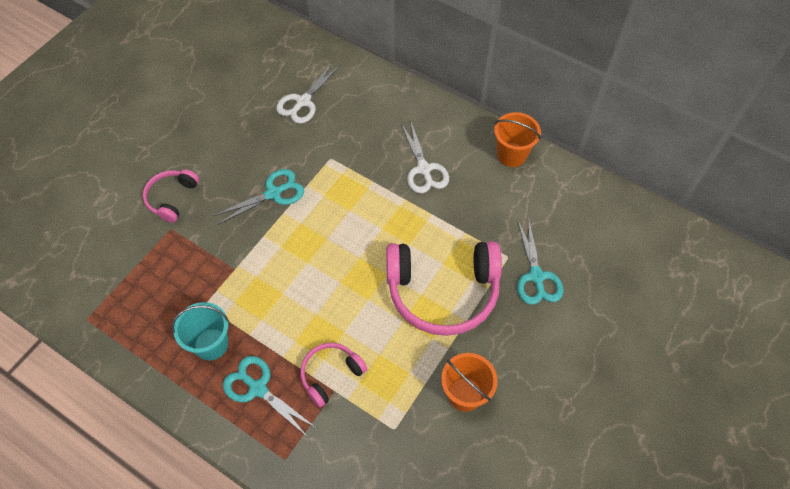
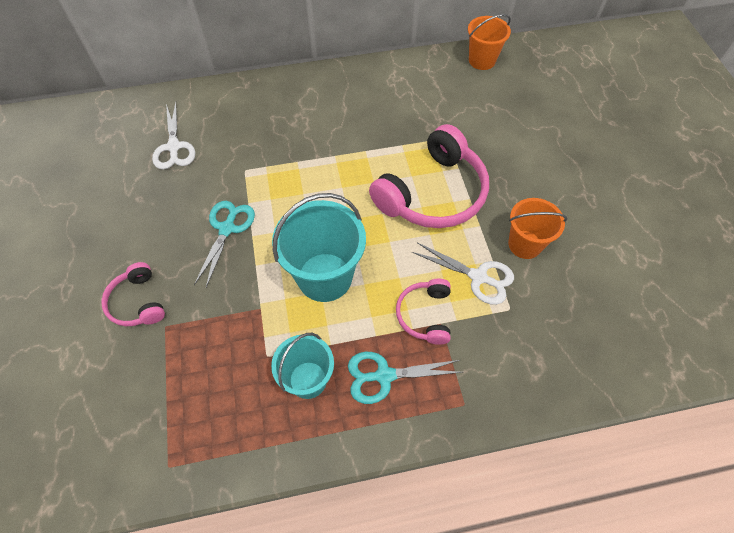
camera: 45 degrees left, 0 degrees up
(296, 285) = (325, 277): none -> turquoise bucket
(423, 169) = (325, 126): white scissors -> white scissors (478, 277)
(511, 155) = (373, 75): orange bucket -> orange bucket (482, 60)
(536, 276) = (478, 136): turquoise scissors -> none

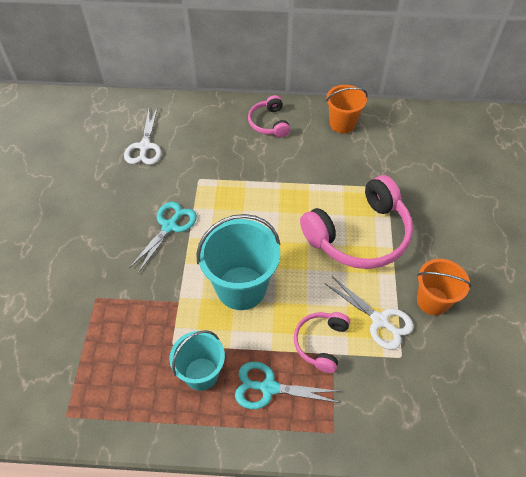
camera: 15 degrees right, 5 degrees down
(137, 302) = (79, 272): pink headphones -> pink headphones (269, 123)
(482, 60) = (441, 122): orange bucket -> orange bucket (342, 124)

